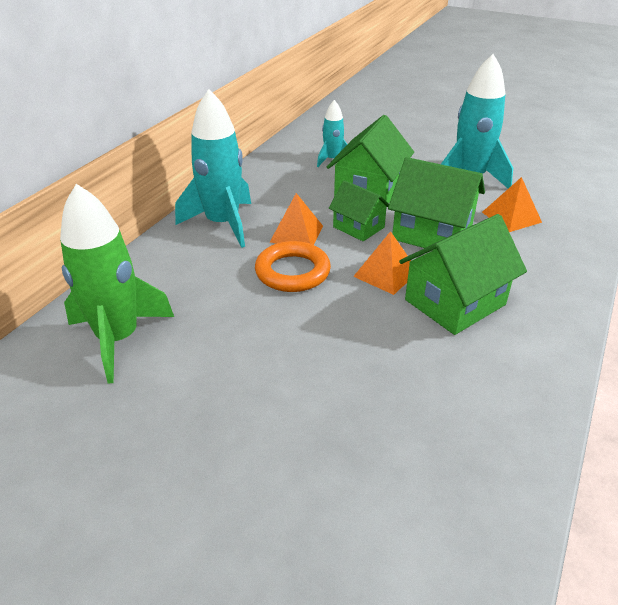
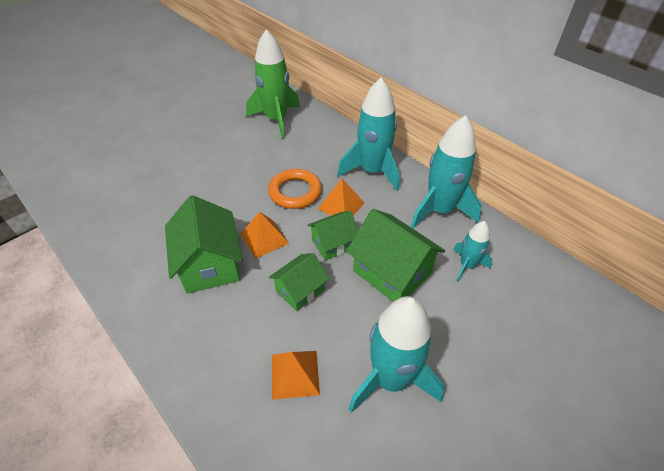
camera: 110 degrees right, 10 degrees up
(268, 177) = (439, 210): none -> turquoise rocket
(432, 233) = (300, 290): green house -> green house, size x0.61

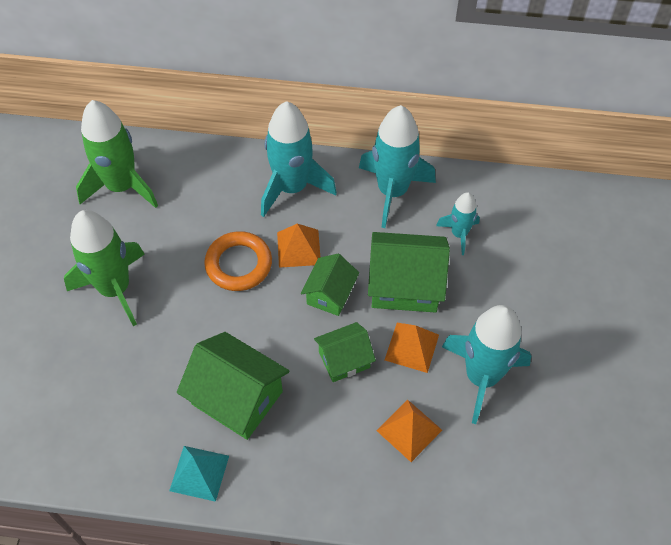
camera: 40 degrees left, 10 degrees up
(138, 291) = (199, 473): none -> turquoise pyramid
(216, 163) = (115, 289): none -> green rocket
(264, 238) = (261, 335): orange pyramid -> orange pyramid (412, 347)
(300, 290) = (344, 360): green house -> green house turned 60 degrees clockwise

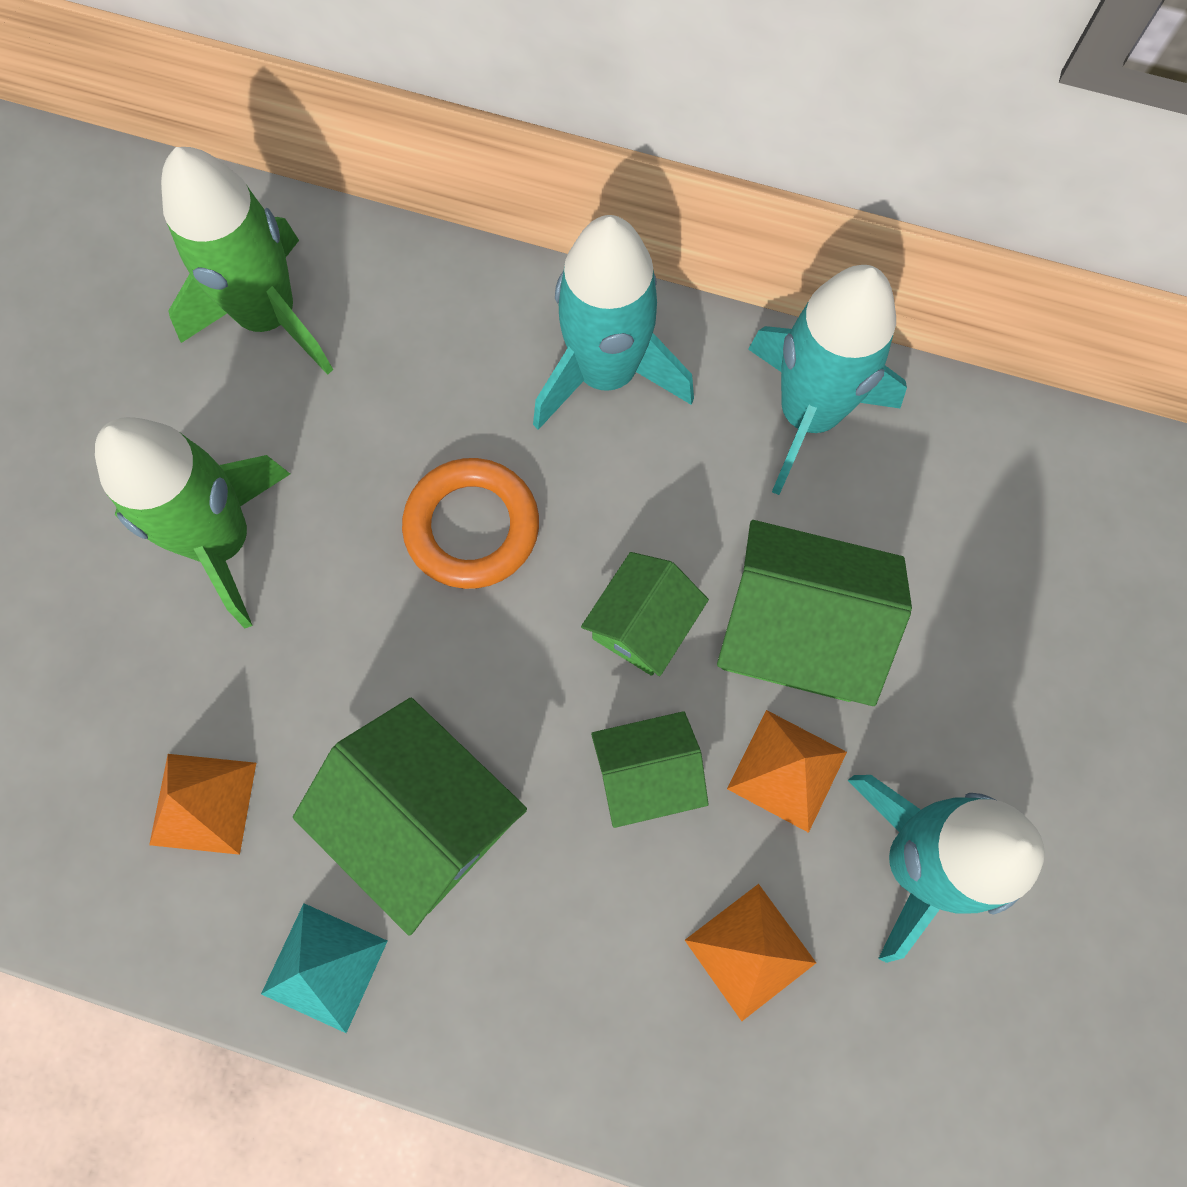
camera: 10 degrees right, 15 degrees up
(298, 248) = (596, 511): orange pyramid -> orange pyramid (203, 803)
(459, 234) = (928, 533): turquoise rocket -> none

